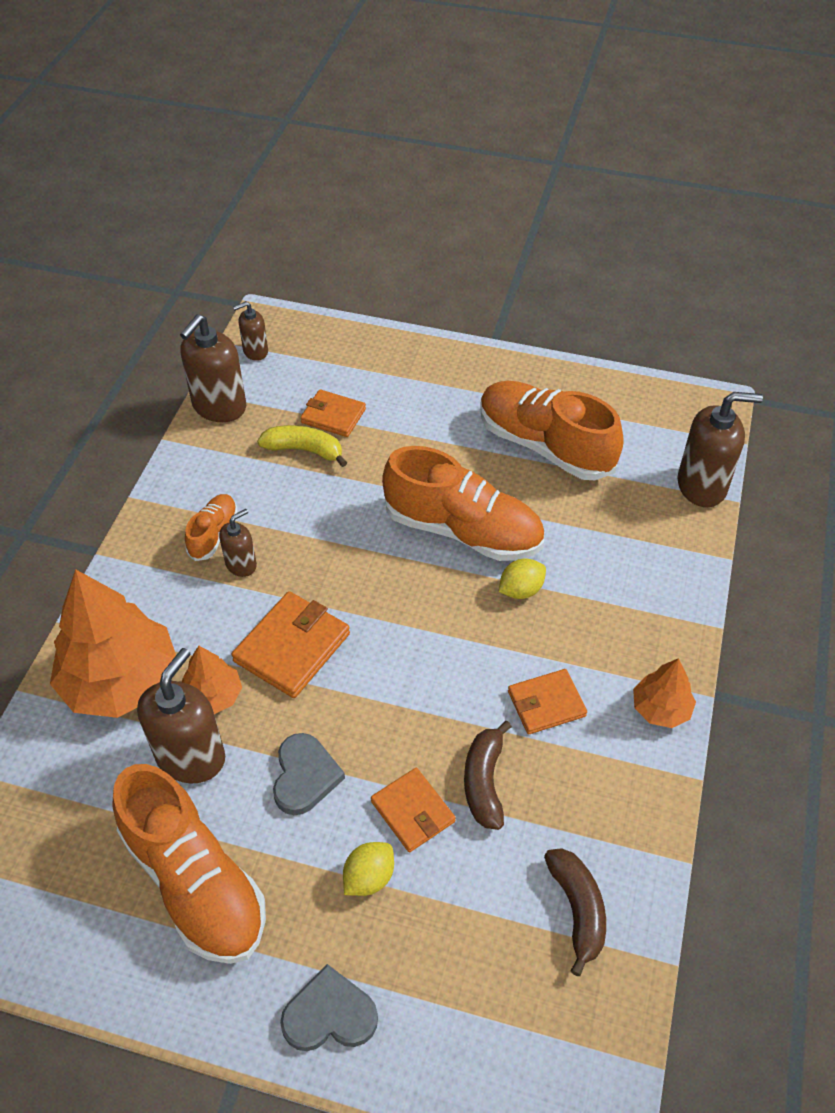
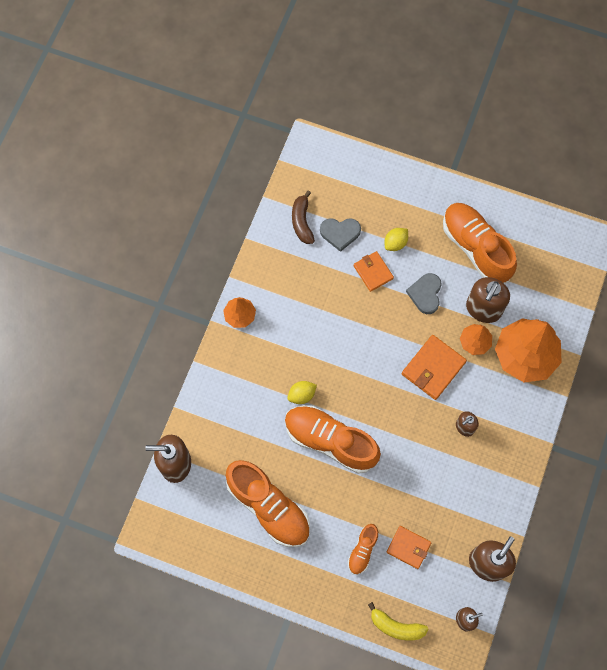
camera: 175 degrees left, 20 degrees up
(213, 534) = (483, 451): orange shoe -> orange shoe (362, 550)
(304, 450) = (428, 517): yellow banana -> yellow banana (396, 626)
(329, 1014) = (414, 189): grey heart -> grey heart (340, 233)
(484, 782) = (336, 284): brown banana -> none
(546, 704) = (299, 323): orange wallet -> none

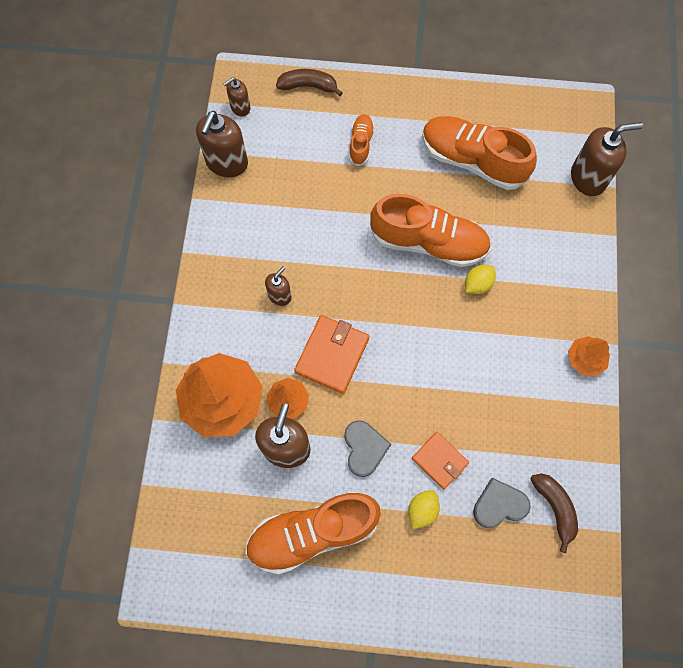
camera: 165 degrees right, 0 degrees up
(396, 626) = (308, 86): yellow banana -> brown banana
(408, 547) = (313, 158): orange wallet -> none
(476, 248) = (313, 533): orange shoe -> orange shoe turned 120 degrees clockwise

